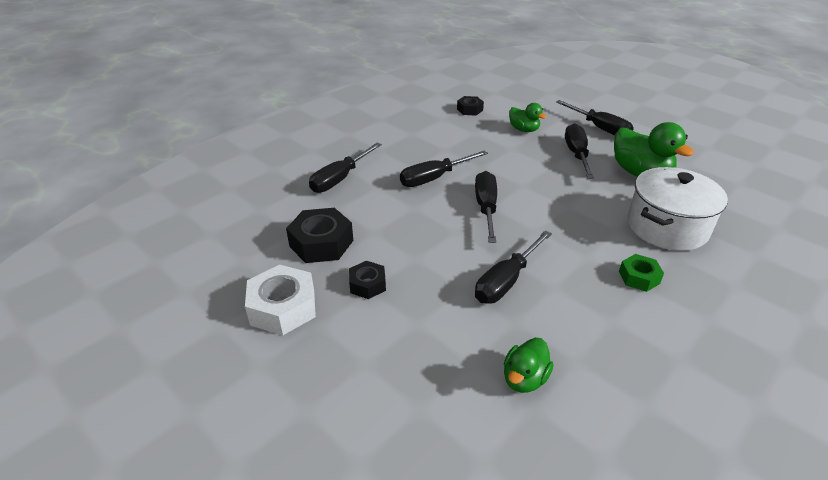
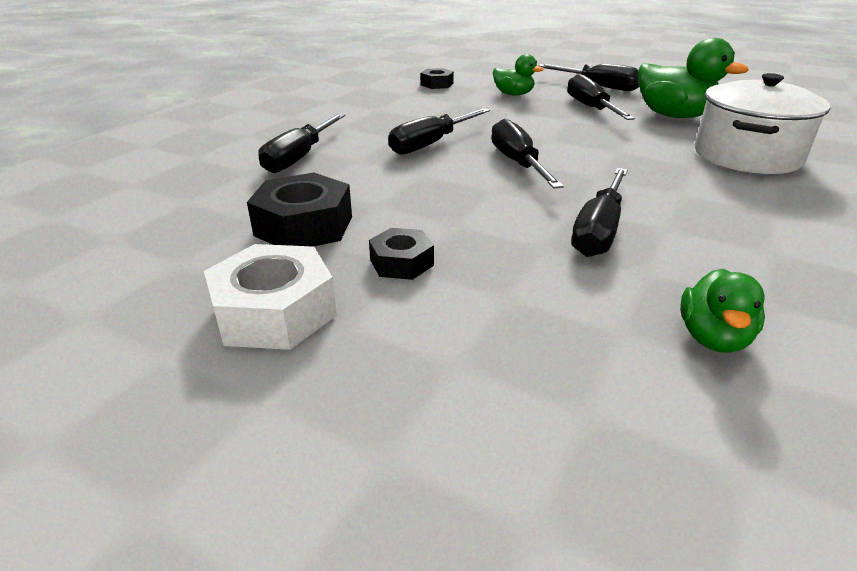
camera: 15 degrees left, 5 degrees down
(639, 277) = (760, 204): green nut -> none

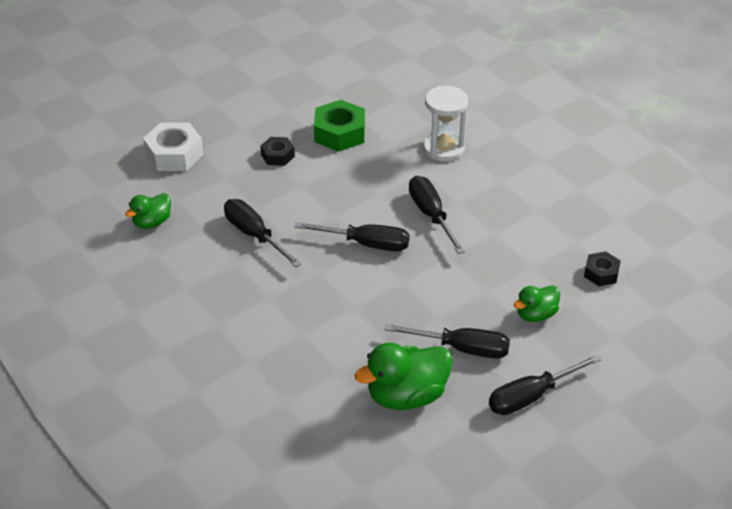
camera: 115 degrees right, 10 degrees up
(274, 312) = (267, 112): white nut -> white nut (174, 154)
(299, 157) = (443, 148): black screwdriver -> white hourglass
(304, 226) = (339, 133): black nut -> green nut
(713, 338) = (152, 222): green duck -> green duck turned 90 degrees counterclockwise
(746, 156) = (295, 376): white pot -> none

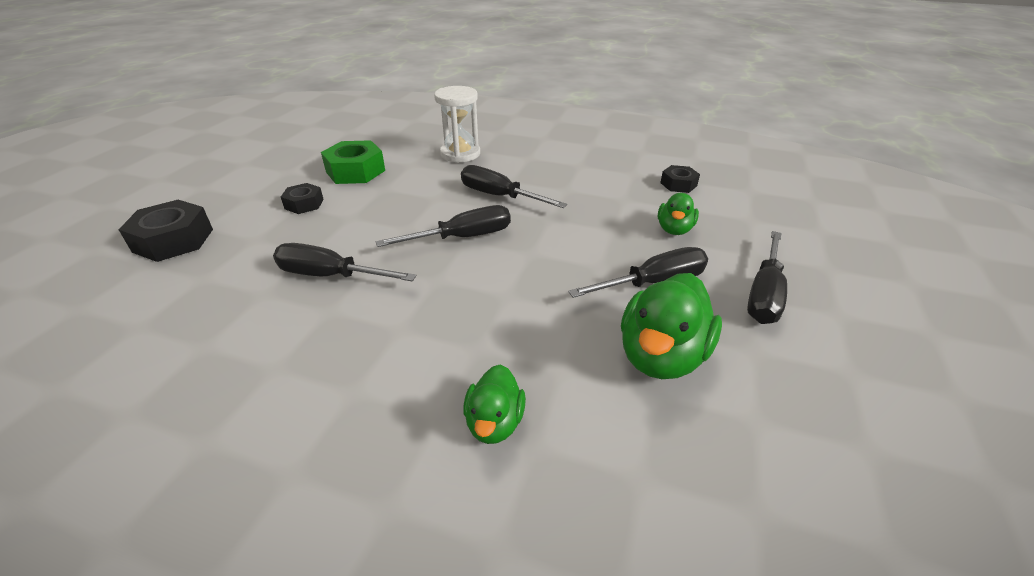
camera: 35 degrees left, 5 degrees down
(152, 222) = (177, 314): green duck -> green duck (494, 422)
(174, 154) = (173, 240): white nut -> black nut

